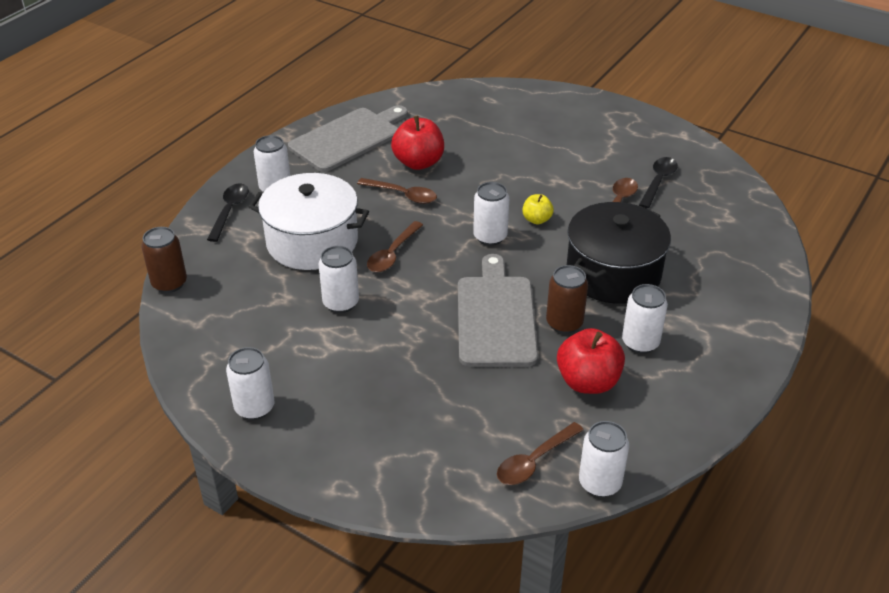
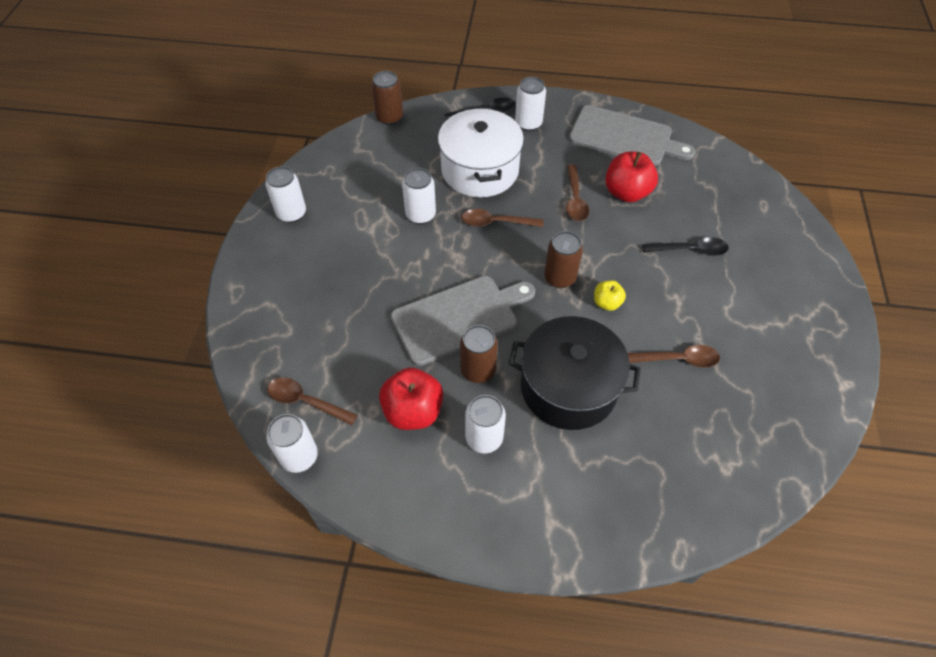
camera: 65 degrees right, 15 degrees up
(490, 237) = (559, 278): white can -> brown can
(658, 182) = (740, 384): black spoon -> black spoon (690, 250)

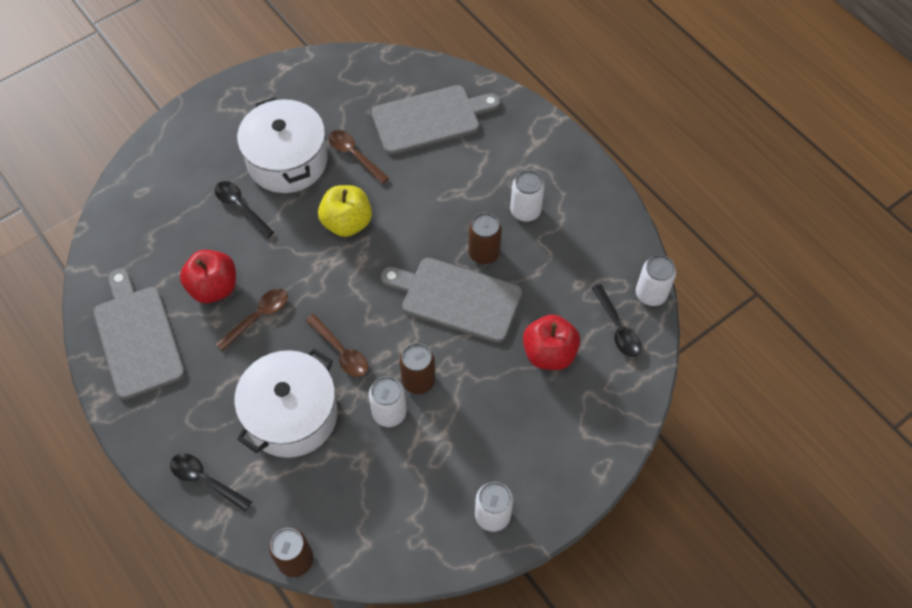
camera: 135 degrees left, 5 degrees up
(306, 401) = (617, 327): brown spoon -> black spoon
(413, 411) = (552, 262): red apple -> red apple (549, 353)
(528, 123) = (189, 428): white can -> none
(559, 278) = (353, 266): brown can -> brown can (418, 380)
(568, 387) = (440, 196): black pot -> none
(607, 303) = (347, 223): yellow apple -> yellow apple, size x1.82
(669, 453) = (430, 119): none -> grey cutting board
(715, 309) = (287, 161): none -> white pot

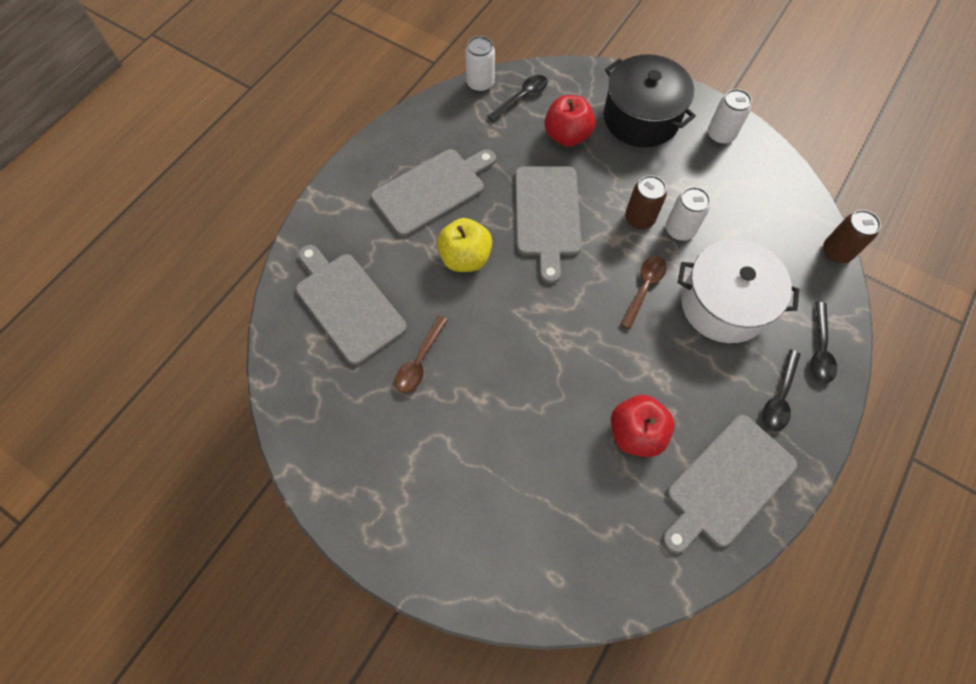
camera: 110 degrees left, 5 degrees up
(241, 207) = (530, 450): black spoon -> black spoon (779, 397)
(258, 317) = (646, 375): brown spoon -> none
(287, 161) = (451, 427): white pot -> none
(347, 223) = (506, 336): yellow apple -> yellow apple (465, 258)
(484, 253) = (491, 209): brown can -> none
(525, 211) = (432, 190): white can -> grey cutting board
(547, 439) = (641, 118): none -> black pot

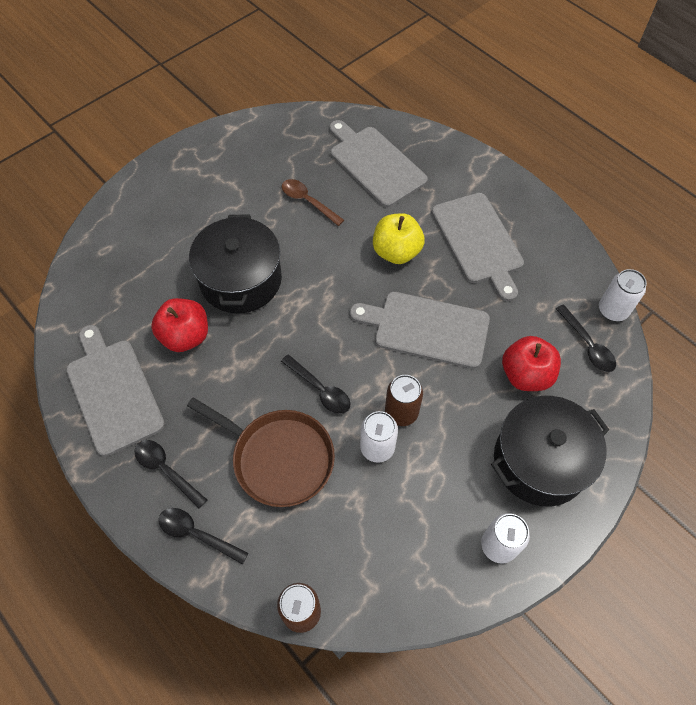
camera: 105 degrees right, 5 degrees down
(347, 304) = (375, 164): grey cutting board -> grey cutting board turned 105 degrees counterclockwise
(547, 400) = (240, 279): none -> black pot
(644, 288) = (320, 389): brown spoon -> black spoon
(724, 304) = (278, 458): white pot -> brown pan

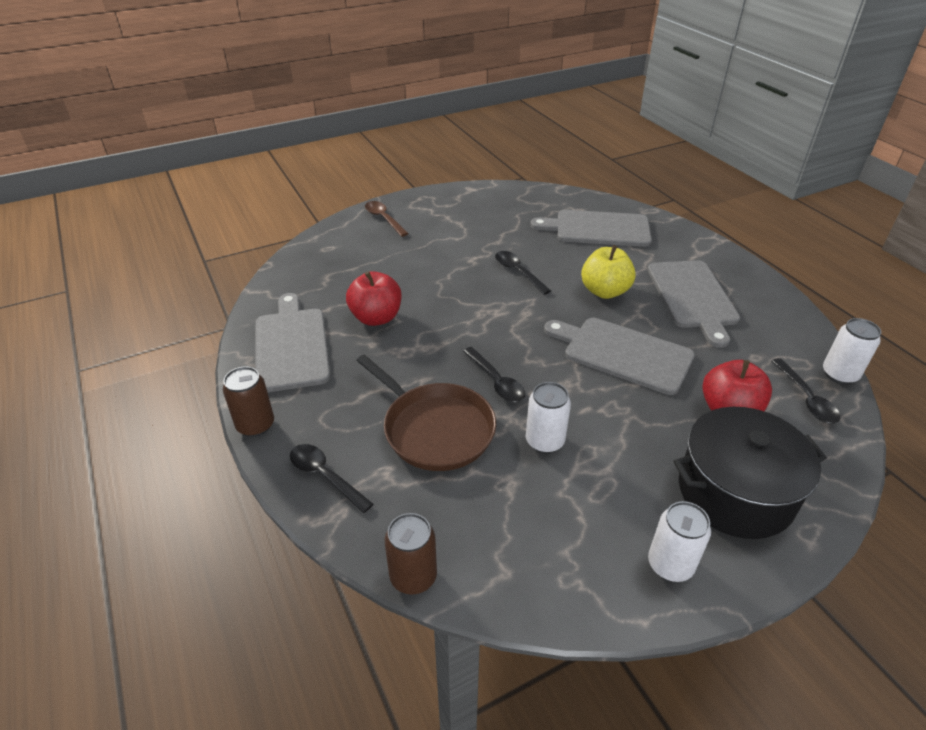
camera: 15 degrees right, 20 degrees down
(166, 470) = (316, 416): black spoon -> black spoon (518, 272)
(240, 279) = (444, 287): black pot -> none
(308, 202) = (526, 244): brown spoon -> brown spoon (384, 219)
(375, 164) = (598, 229): grey cutting board -> grey cutting board turned 60 degrees counterclockwise
(401, 412) = (579, 416): brown can -> brown can (255, 425)

